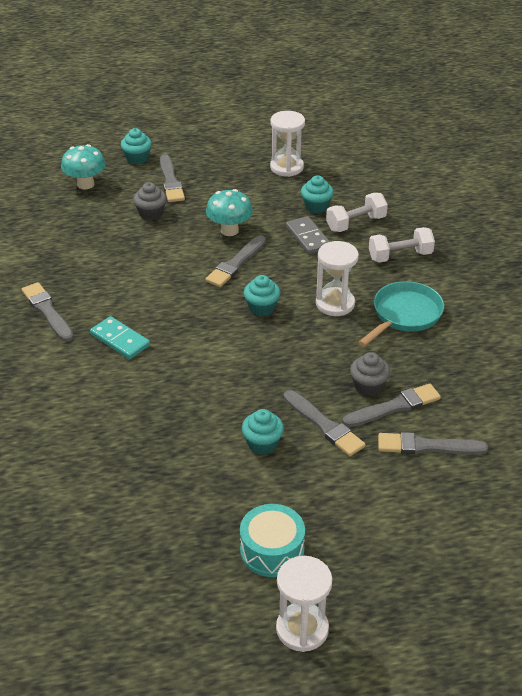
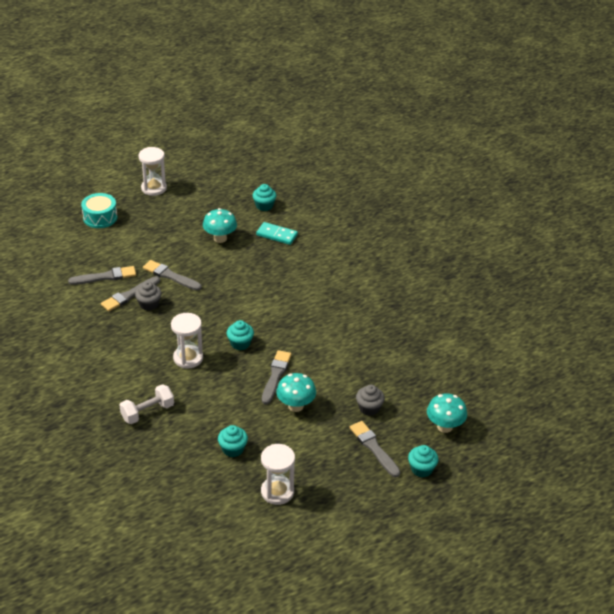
camera: 160 degrees right, 0 degrees up
(47, 311) = (387, 309): grey brush -> none
(120, 340) = (324, 300): turquoise domino -> turquoise domino (277, 235)
(221, 477) = (220, 238): none -> turquoise mushroom
(262, 444) = (204, 259): turquoise cupcake -> turquoise cupcake (264, 206)
(272, 550) = (179, 213): turquoise drum -> turquoise drum (100, 217)
(308, 237) = (228, 414): grey domino -> none
(356, 223) = (192, 438): white dumbbell -> none
(404, 315) = (134, 360): turquoise pan -> none

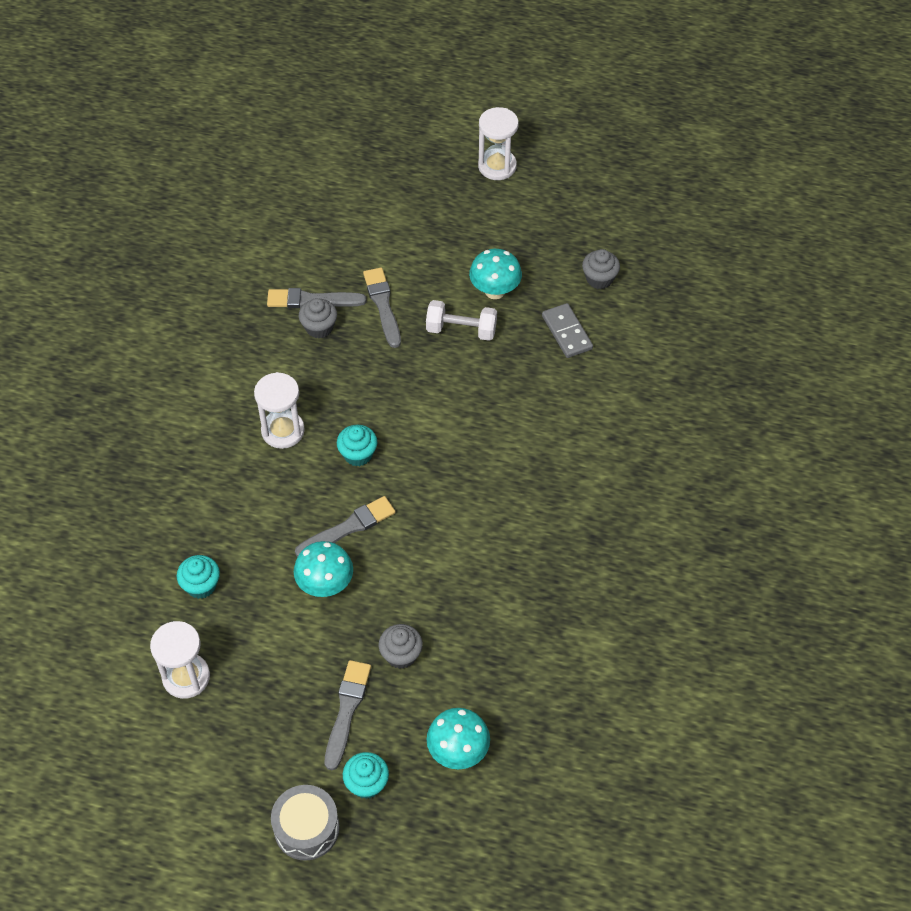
camera: 45 degrees right, 15 degrees up
(100, 217) = (393, 169): turquoise drum -> none
(105, 277) = (313, 256): grey brush -> none
(147, 412) = (169, 468): white dumbbell -> white dumbbell (461, 330)
(264, 206) = (599, 279): turquoise cupcake -> grey cupcake
(277, 235) = (566, 332): turquoise domino -> grey domino
(418, 507) = (306, 828): none -> grey drum

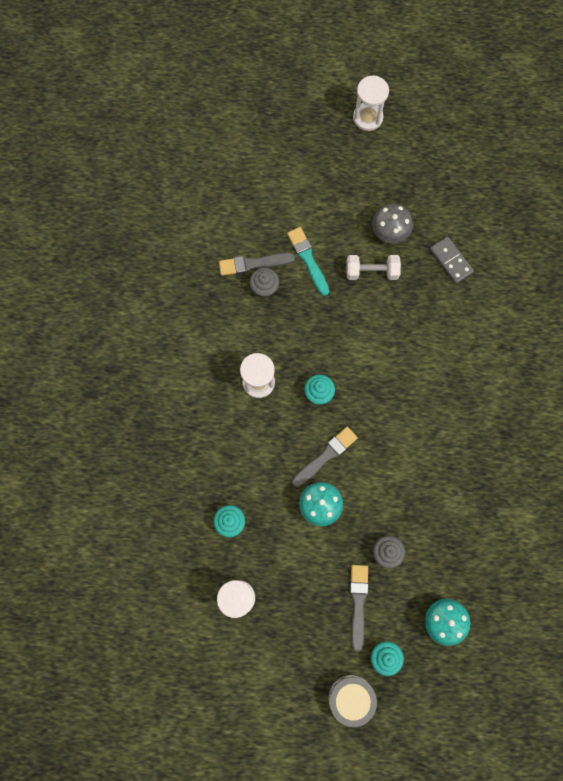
camera: 10 degrees left, 20 degrees up
(383, 305) = (308, 259): grey brush -> turquoise brush
(495, 291) = (389, 233): turquoise mushroom -> grey mushroom
(599, 279) = (465, 209): grey cupcake -> none

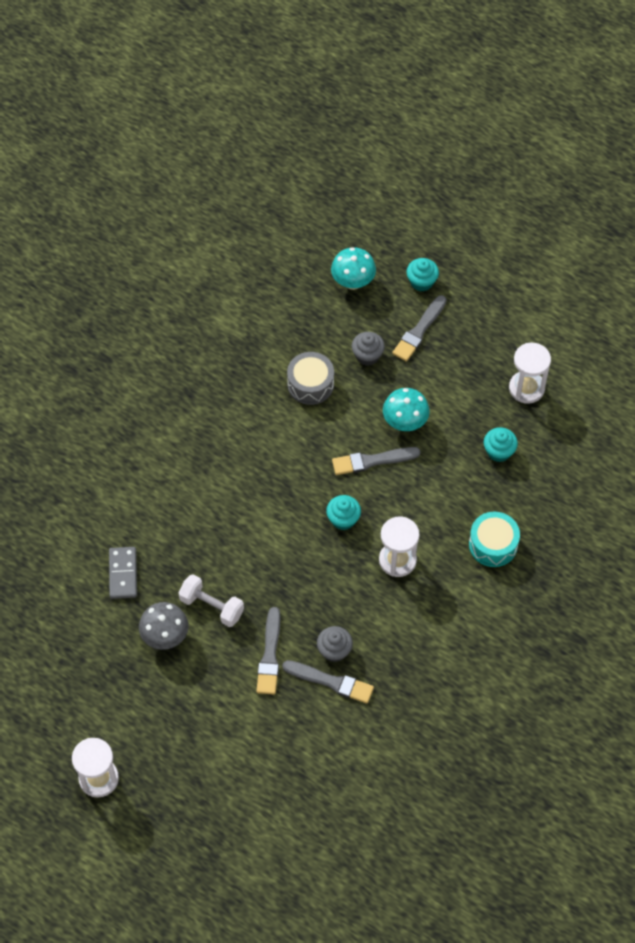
camera: 150 degrees left, 15 degrees down
(193, 436) = (493, 545): none -> turquoise drum
(308, 259) = (270, 655): turquoise brush -> grey brush
(351, 698) = (470, 268): grey drum -> grey drum (310, 384)

